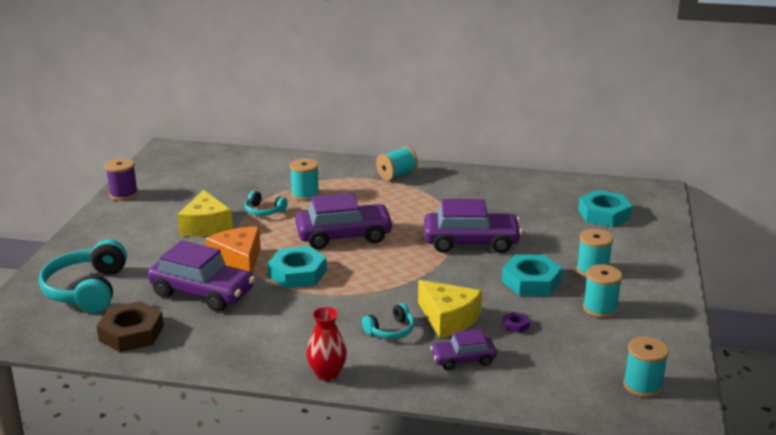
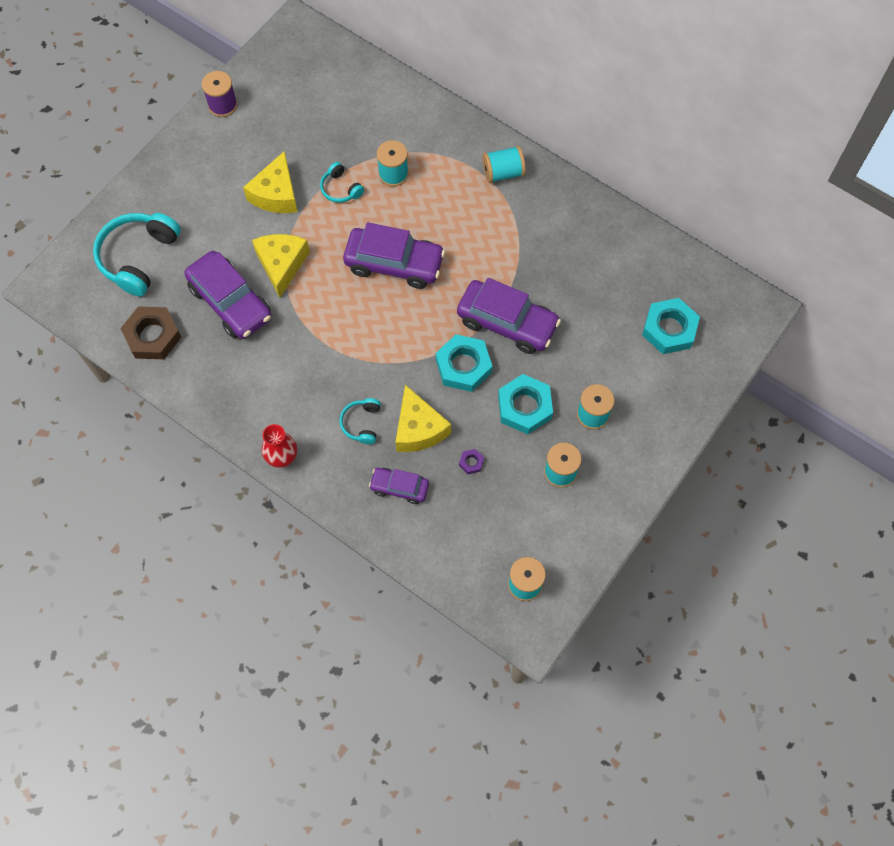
camera: 25 degrees right, 40 degrees up
(238, 260) = (281, 265): orange cheese -> yellow cheese
(297, 273) = (324, 306): turquoise nut -> turquoise nut (463, 366)
(390, 330) = (361, 423): turquoise headphones -> turquoise headphones turned 105 degrees clockwise

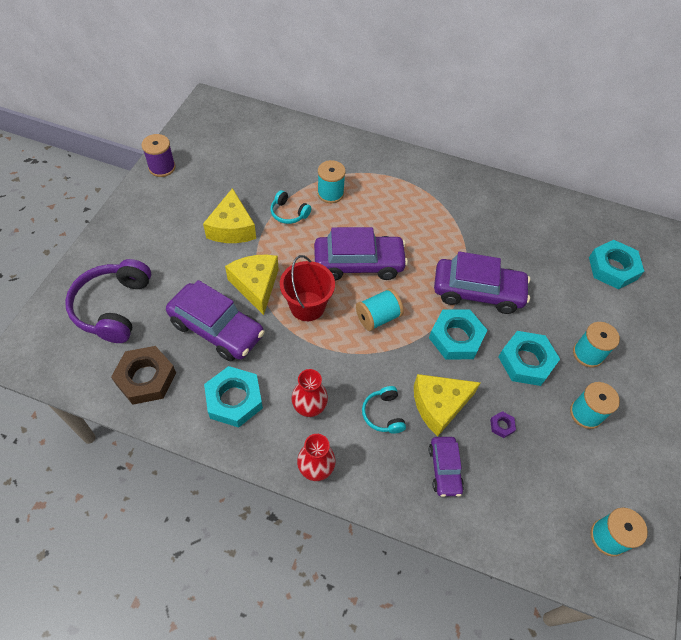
camera: 20 degrees left, 10 degrees down
(138, 257) = (113, 307): turquoise headphones -> purple headphones
(227, 376) = (234, 399): none -> turquoise nut
(294, 400) = (309, 407): none -> red vase
(326, 298) = (307, 306): none -> red bucket
(399, 487) = (444, 469): purple car -> purple car turned 90 degrees counterclockwise
(418, 428) = (439, 405): yellow cheese -> yellow cheese turned 105 degrees clockwise
(503, 173) = (421, 176): turquoise spool -> turquoise spool (377, 317)

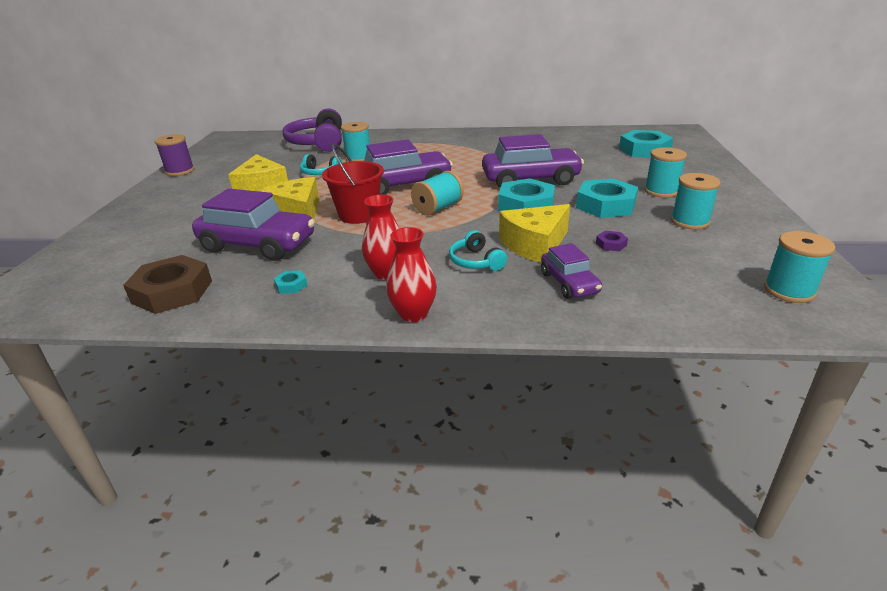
camera: 10 degrees left, 25 degrees down
(113, 307) = (126, 253): purple headphones -> purple headphones (318, 143)
(234, 399) = (291, 285): turquoise nut -> turquoise nut, size x0.43

